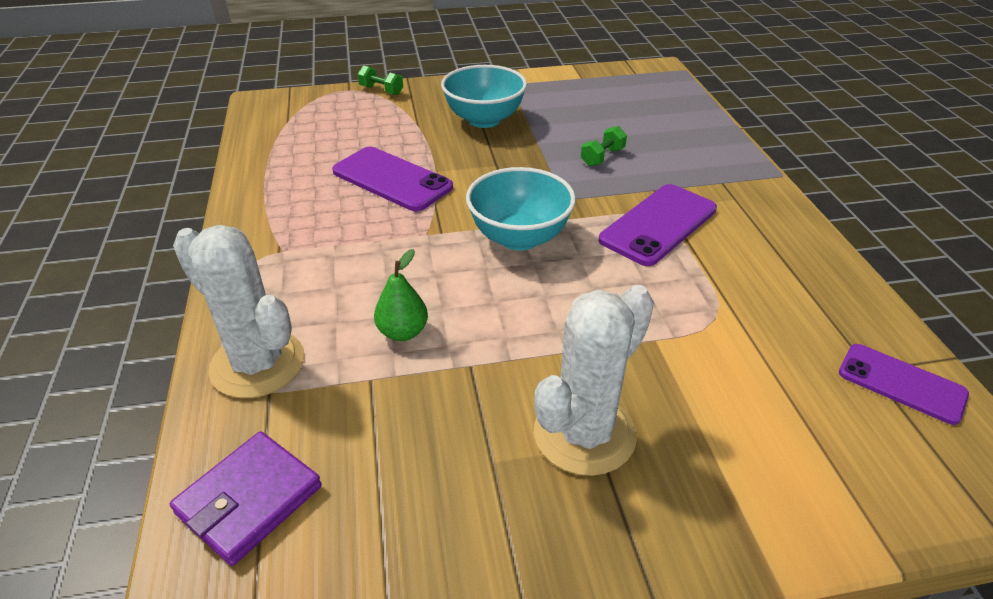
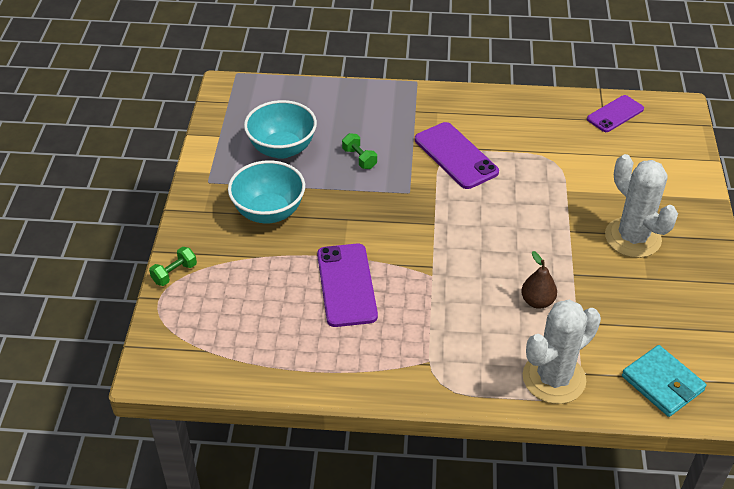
camera: 75 degrees left, 5 degrees up
(249, 500) = (662, 383): purple wallet -> turquoise wallet
(392, 179) = (346, 285): purple phone -> purple phone turned 60 degrees counterclockwise
(403, 332) = (537, 301): green pear -> brown pear
(519, 237) = (450, 226): turquoise bowl -> turquoise bowl (282, 149)

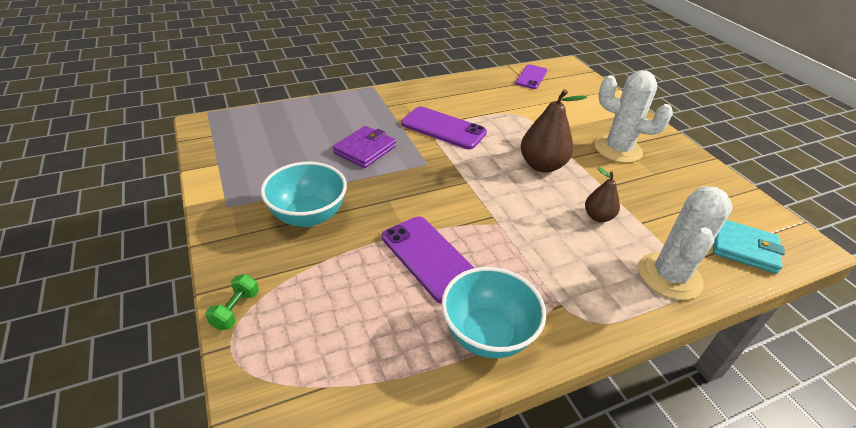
camera: 30 degrees left, 5 degrees down
(282, 149) = (288, 159): turquoise bowl -> turquoise bowl (487, 334)
(359, 158) = (365, 149): green dumbbell -> purple wallet
(527, 230) = (542, 165): none -> brown pear

